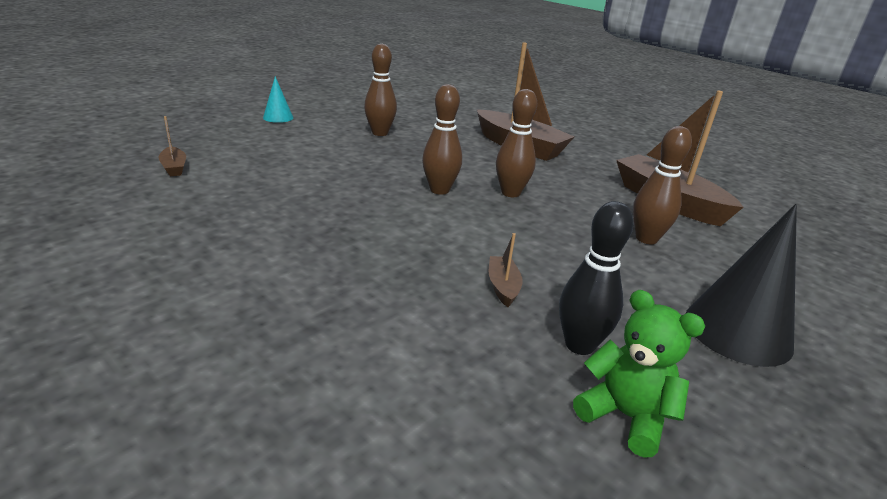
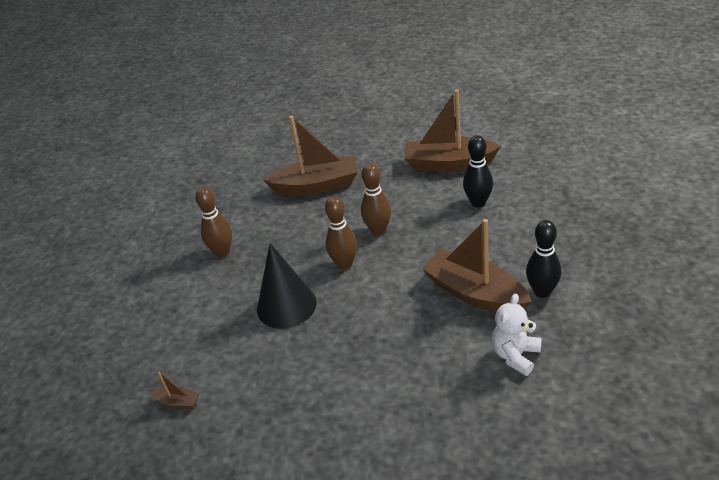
camera: 40 degrees left, 10 degrees up
(278, 117) = (129, 303): turquoise cone -> none
(432, 364) = (515, 355): none -> white teddy bear
(503, 287) = (475, 293): brown boat -> brown boat, size x2.37
(625, 416) = (596, 306): green teddy bear -> none
(646, 239) = (478, 203): brown bowling pin -> black bowling pin
(737, 331) = (574, 226): black cone -> black cone (286, 305)

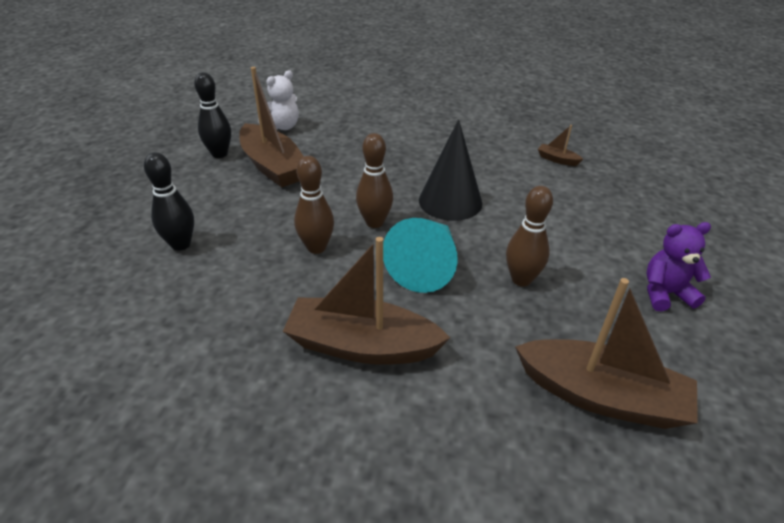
camera: 170 degrees left, 0 degrees up
(121, 272) = (665, 293): none -> purple teddy bear
(292, 241) = (426, 266): none -> turquoise cone
(448, 164) = (153, 314): brown boat -> brown boat (601, 396)

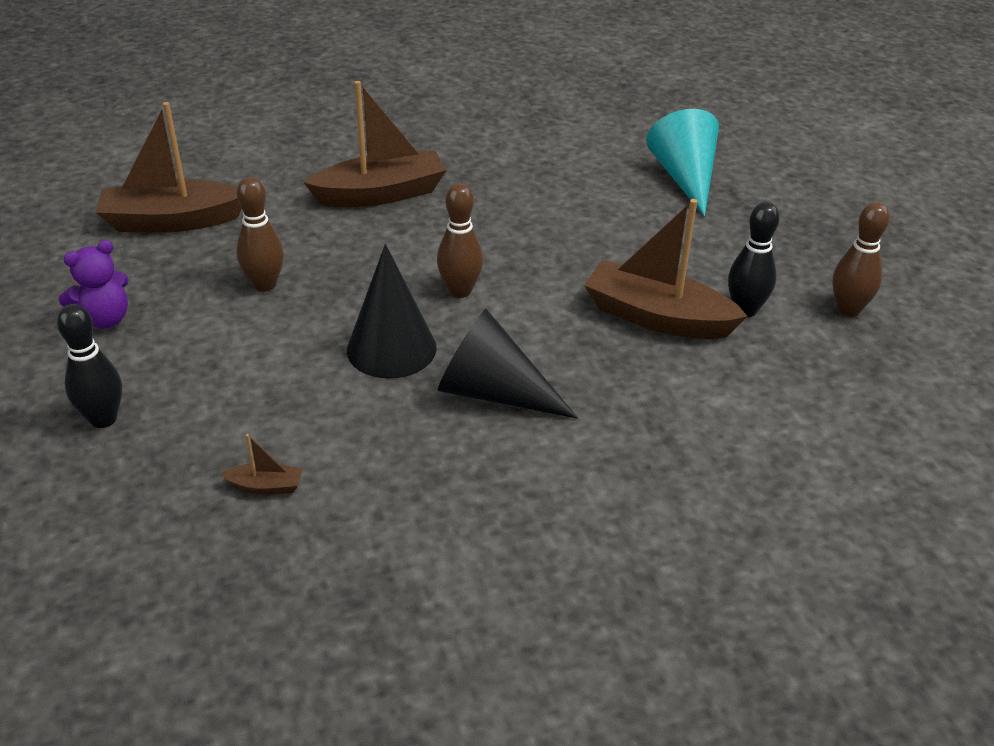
camera: 150 degrees right, 0 degrees up
(181, 244) = (622, 208): black bowling pin -> black bowling pin (103, 419)
(282, 127) = (737, 387): white teddy bear -> none
(316, 247) = (494, 247): brown bowling pin -> brown bowling pin (848, 310)
(408, 161) = (493, 393): none -> black cone
(426, 266) = (370, 266): turquoise cone -> turquoise cone (685, 178)

